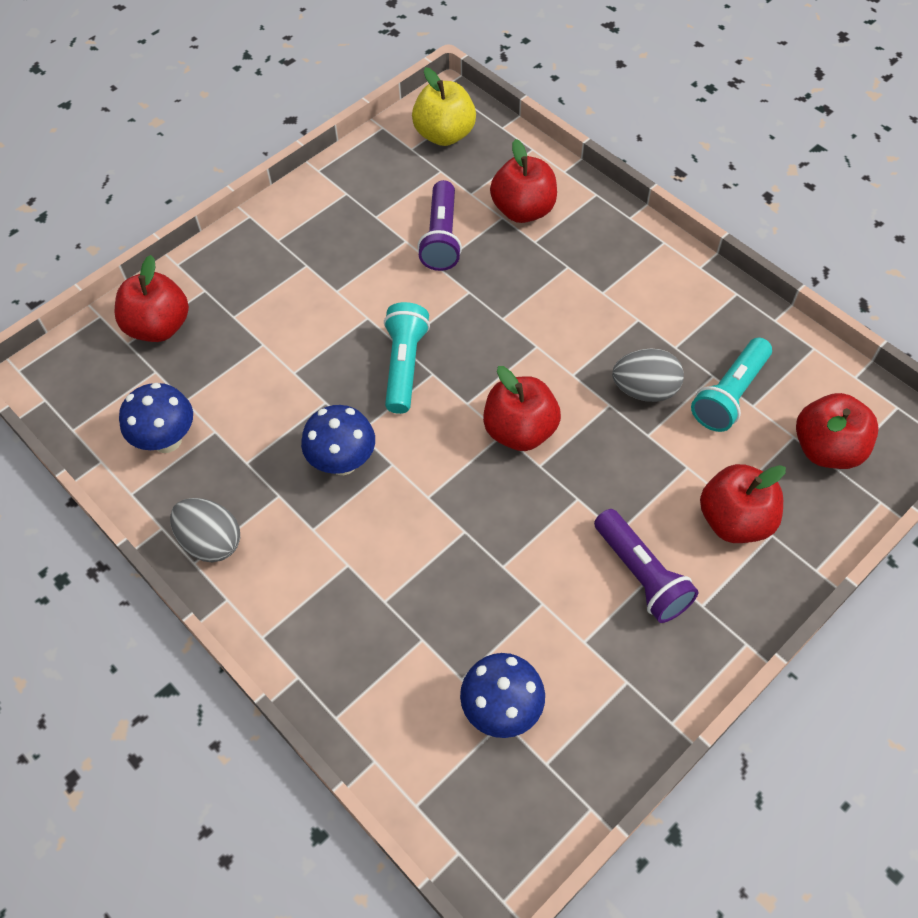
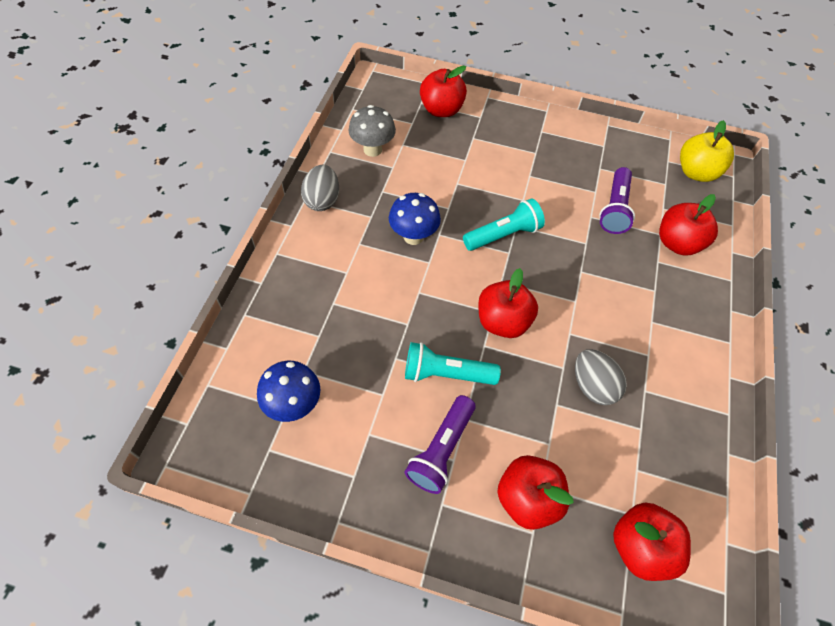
camera: 55 degrees right, 0 degrees up
(167, 440) = (372, 149): blue mushroom -> grey mushroom
(442, 238) = (614, 209): purple flashlight -> purple flashlight turned 45 degrees counterclockwise
(730, 395) = (633, 448): turquoise flashlight -> turquoise flashlight (446, 374)

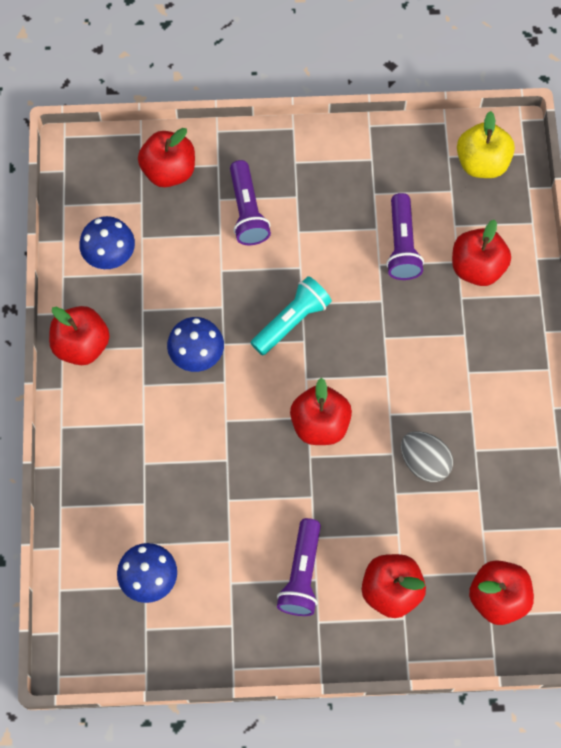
camera: 15 degrees left, 10 degrees up
(322, 200) = (82, 345): grey egg -> red apple
(372, 149) = (110, 257): grey mushroom -> blue mushroom
(446, 374) = (282, 499): turquoise flashlight -> none
(493, 151) = (247, 211): none -> purple flashlight

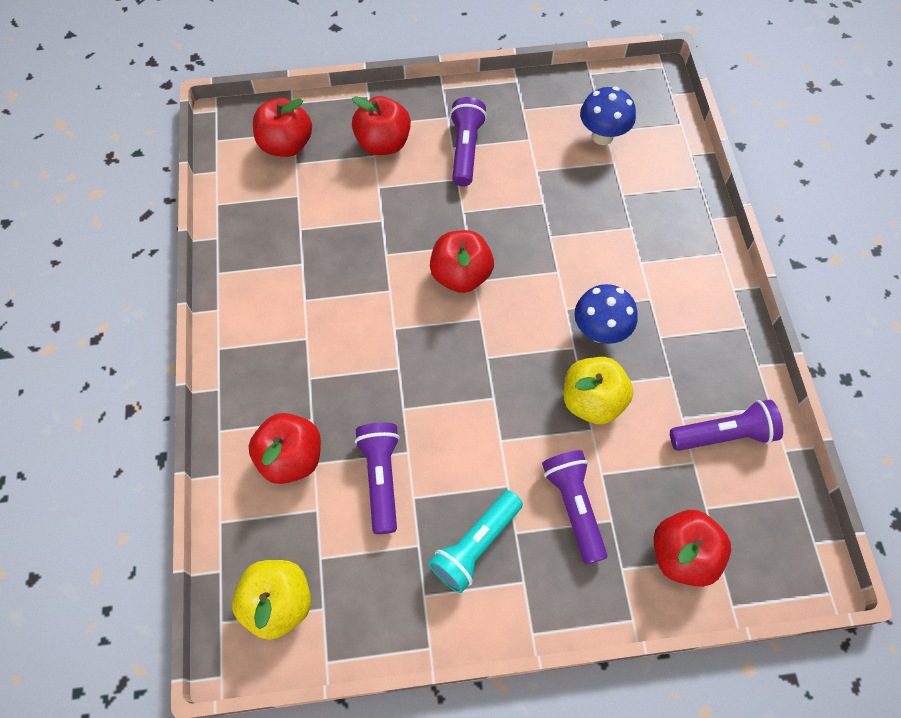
camera: 175 degrees right, 5 degrees down
(82, 345) = (726, 333): red apple -> none
(110, 257) = (724, 434): blue mushroom -> purple flashlight
(216, 294) = (592, 401): none -> yellow apple
(291, 321) = (503, 377): turquoise flashlight -> turquoise flashlight (475, 546)
(424, 462) = (353, 248): grey egg -> none

